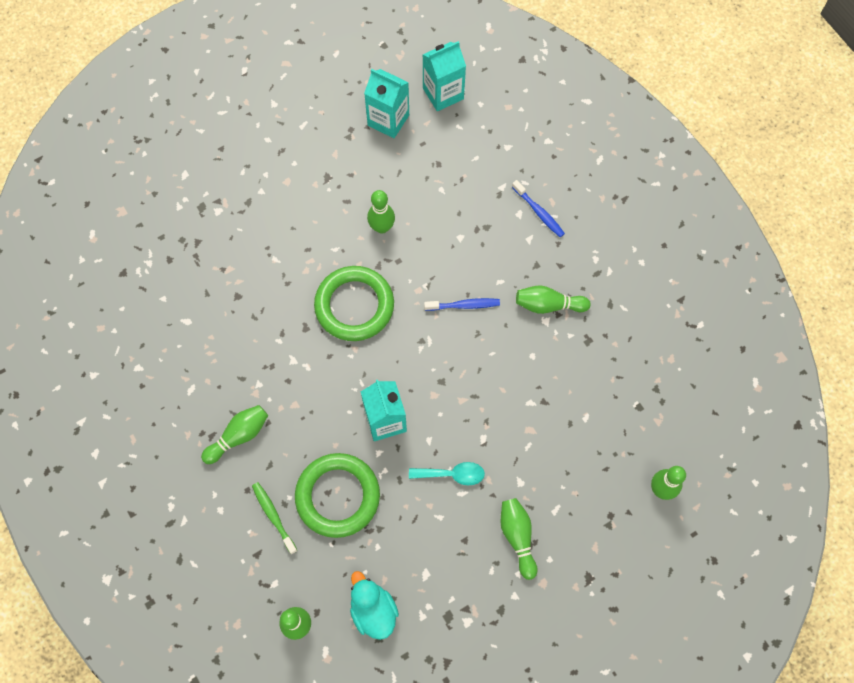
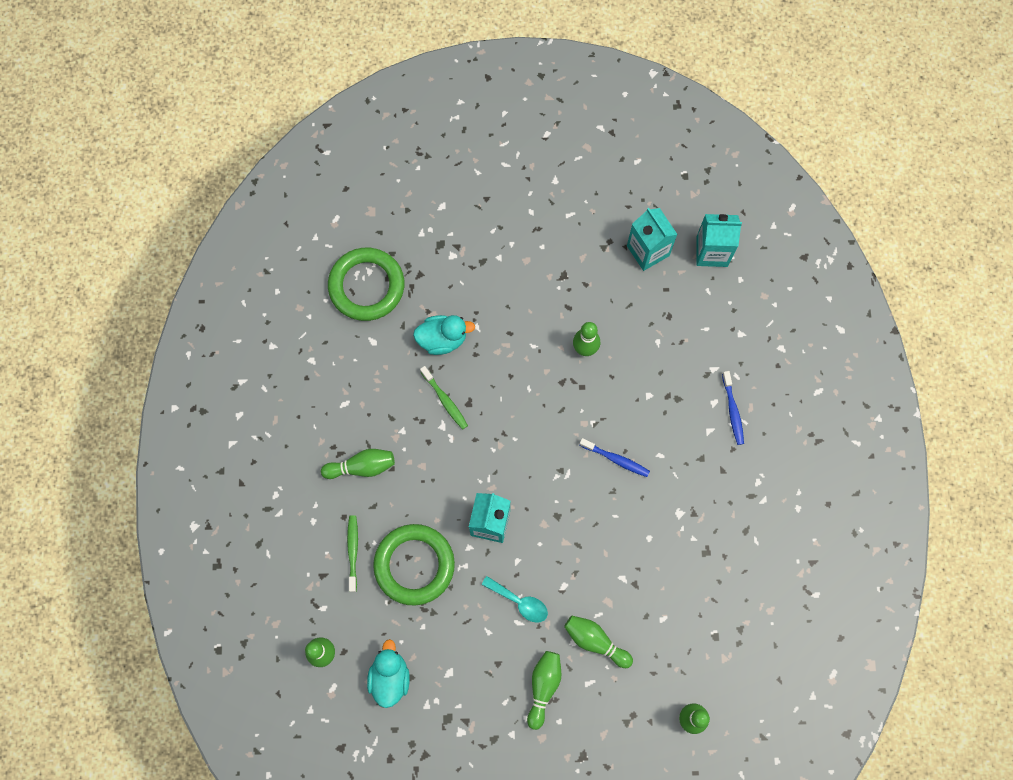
camera: 30 degrees right, 5 degrees up
(250, 285) = (442, 339): none -> turquoise duck
(282, 337) = (445, 400): none -> green toothbrush
(354, 306) = (521, 407): green ring -> green ring (366, 286)
(548, 305) = (690, 500): green bowling pin -> green bowling pin (595, 641)

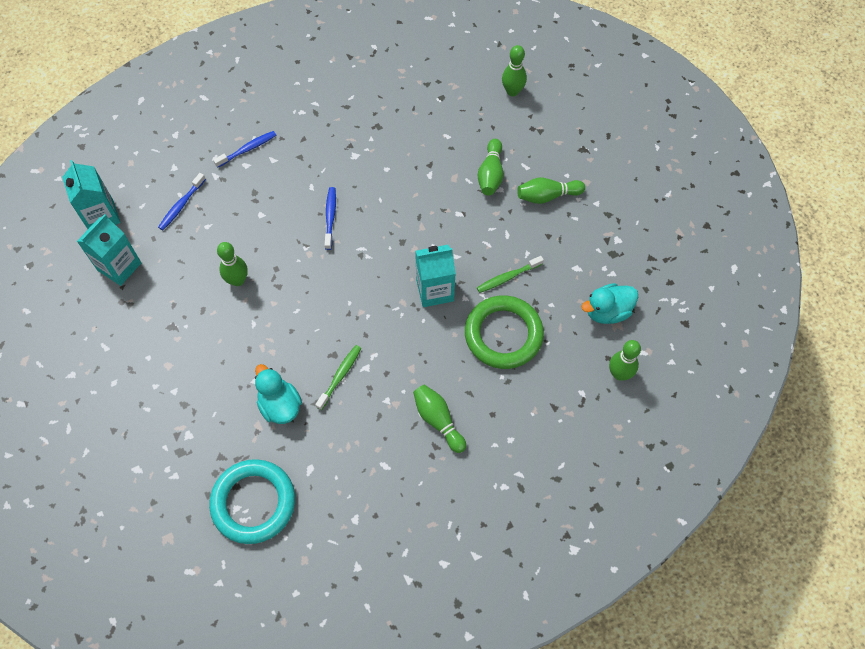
camera: 115 degrees left, 10 degrees down
(353, 551) = (519, 391): green toothbrush -> green toothbrush (507, 277)
(366, 286) = (253, 503): green ring -> turquoise ring
(519, 602) = (489, 240): turquoise spoon -> none
(692, 326) = (181, 205): none -> blue toothbrush

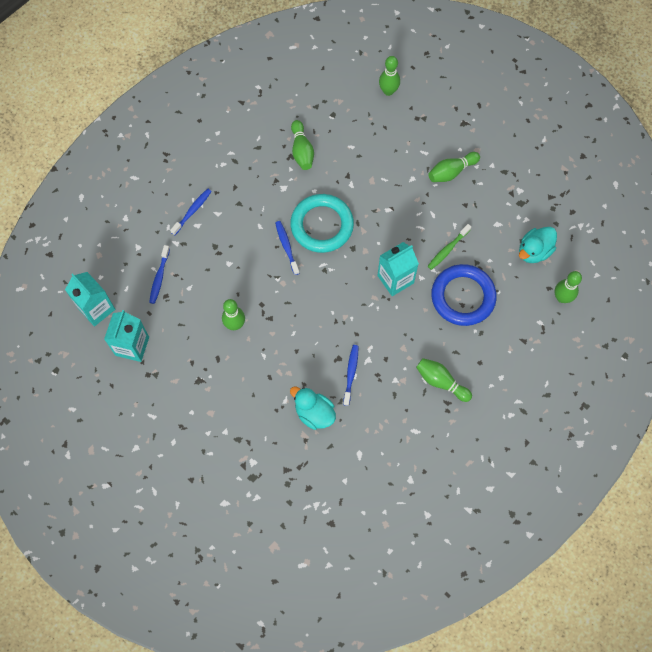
camera: 20 degrees left, 5 degrees up
(253, 503) = (327, 495): turquoise ring -> turquoise ring (322, 225)
(340, 376) = (351, 373): green toothbrush -> blue toothbrush
(490, 174) = (399, 168): green bowling pin -> green bowling pin (302, 151)
(503, 334) = (463, 297): green ring -> blue ring

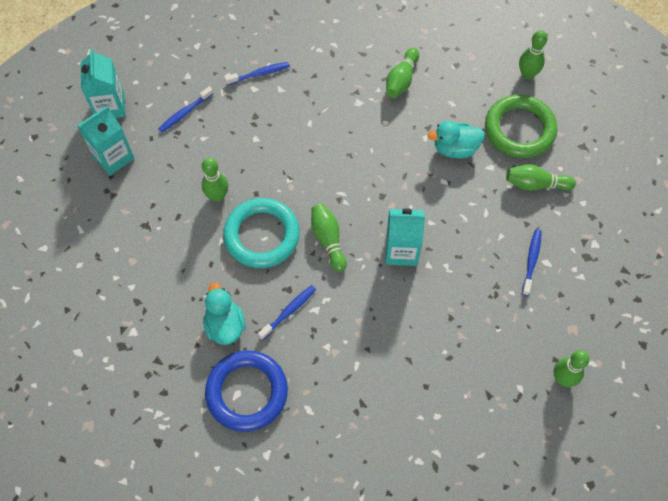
camera: 35 degrees right, 5 degrees down
(286, 246) = (320, 156): blue toothbrush -> blue toothbrush (531, 261)
(322, 225) = (368, 157): turquoise ring -> turquoise ring (262, 235)
(412, 137) = (519, 129): none -> green ring
(441, 382) = (371, 379): green bowling pin -> green bowling pin (328, 240)
(447, 249) = (475, 255): green toothbrush -> none
(463, 297) = (457, 310): blue ring -> blue ring (247, 392)
(534, 251) = (566, 313): turquoise duck -> turquoise duck (455, 149)

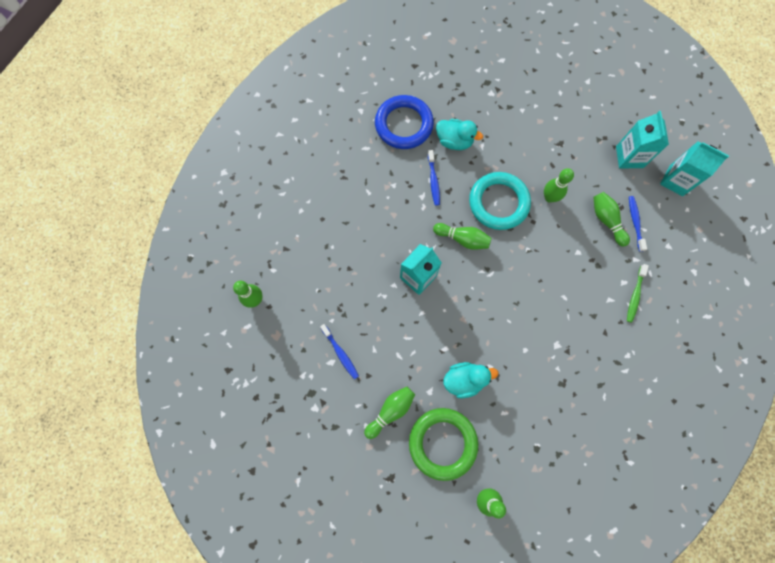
camera: 130 degrees right, 10 degrees up
(259, 74) = (635, 295): blue toothbrush -> green toothbrush
(401, 80) = (554, 393): green bowling pin -> green bowling pin (606, 220)
(455, 149) = (464, 380): turquoise duck -> turquoise duck turned 45 degrees clockwise

